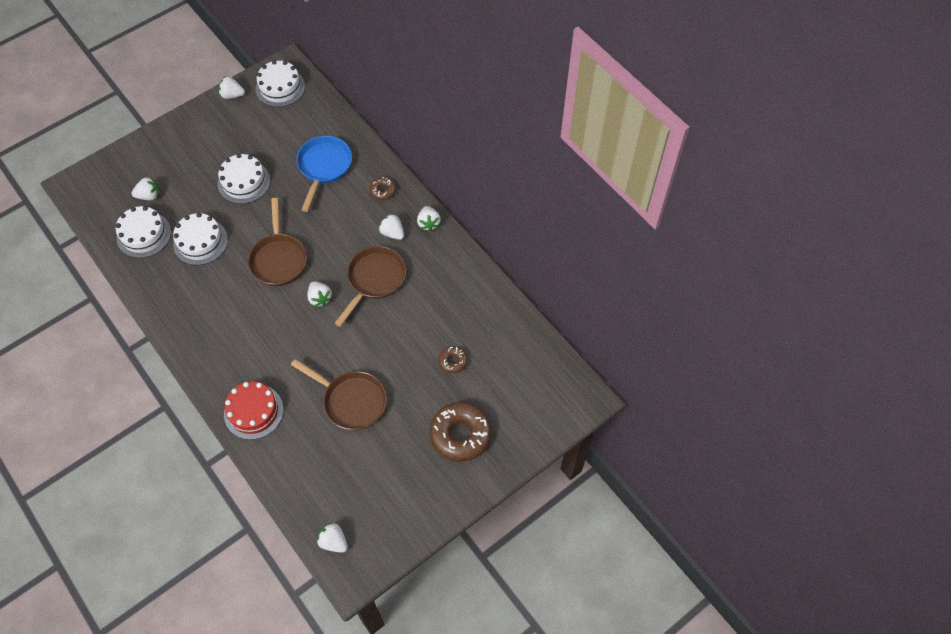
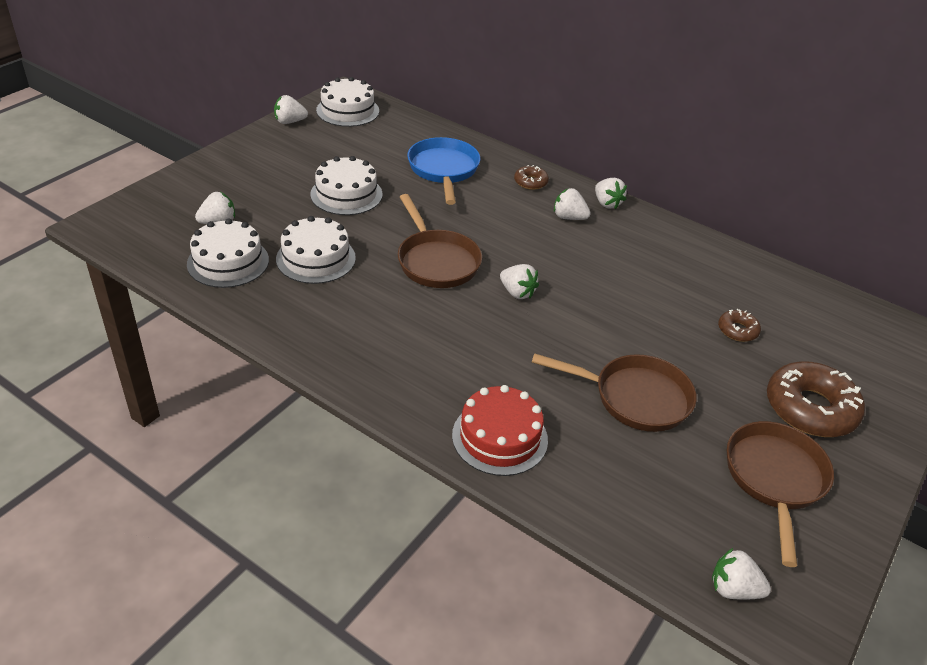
camera: 20 degrees left, 20 degrees down
(374, 280) = (577, 264): brown pan -> brown pan (774, 479)

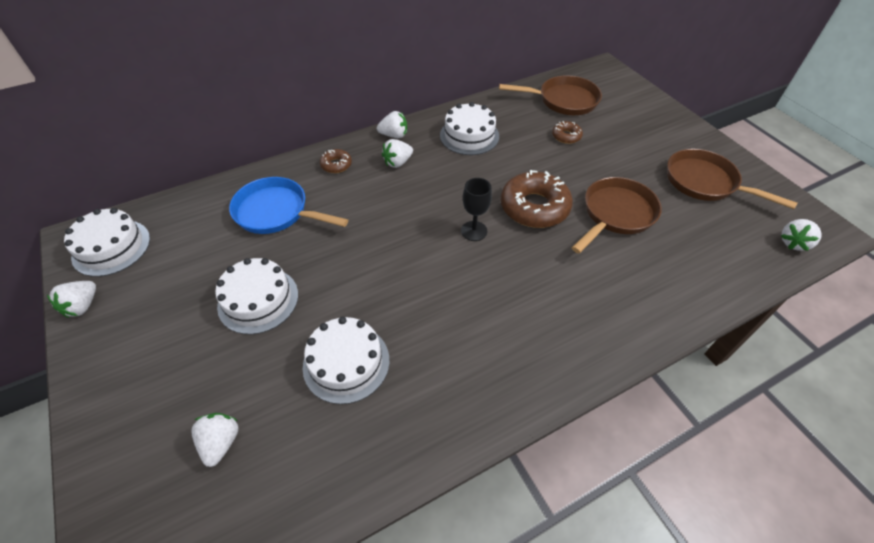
camera: 60 degrees left, 10 degrees up
(228, 262) = (302, 453): white cake -> white cake (469, 135)
(436, 261) = (405, 268): brown pan -> brown pan (563, 100)
(500, 437) = (637, 309): red cake -> none
(517, 292) = (474, 231): white strawberry -> black goblet
(810, 408) = (648, 139): brown donut -> brown donut (534, 207)

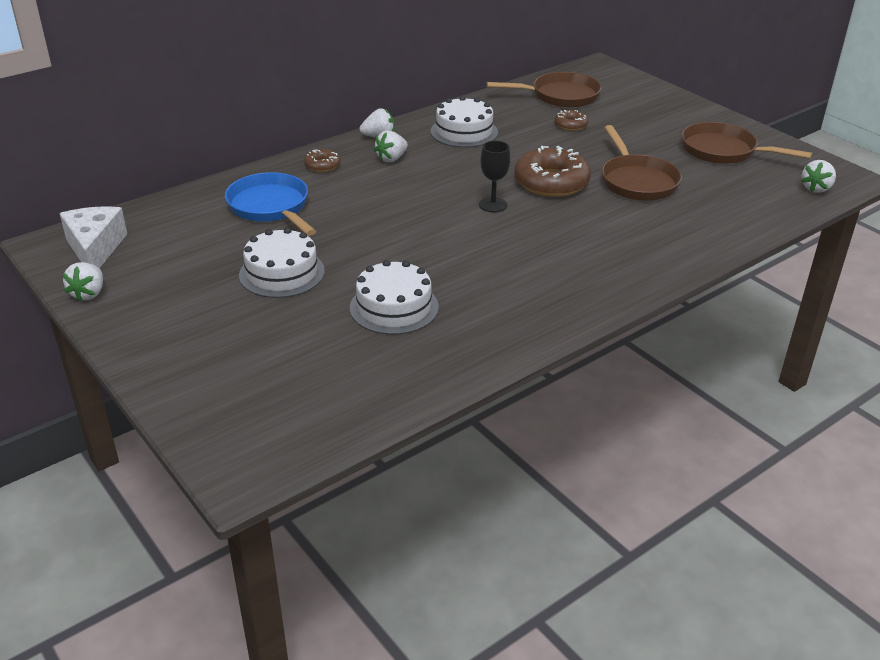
camera: 10 degrees left, 15 degrees down
(111, 247) = (95, 248): white cake -> white cheese
(221, 442) = (290, 369): white strawberry -> none
(276, 212) = (270, 207): blue pan -> blue pan turned 45 degrees clockwise
(616, 214) = (637, 181): brown pan -> brown pan turned 135 degrees clockwise

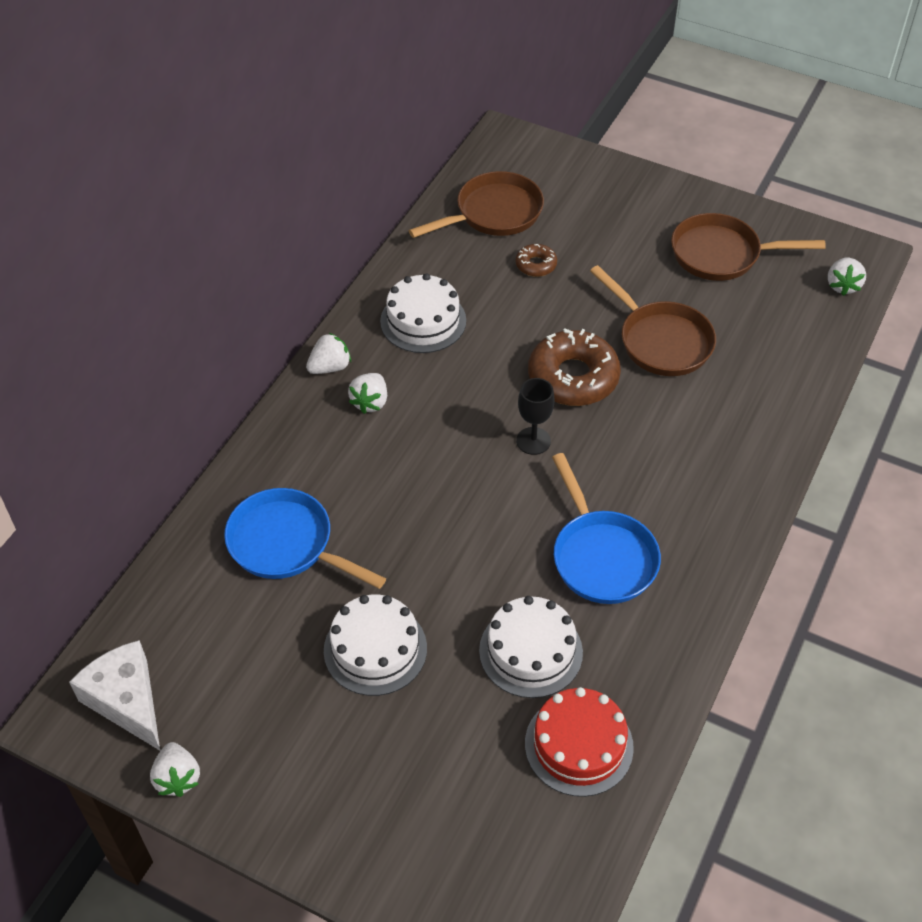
camera: 25 degrees left, 15 degrees up
(322, 165) = (297, 445): brown donut -> none
(385, 367) = (579, 745): none -> red cake
(493, 275) = (601, 557): none -> blue pan

